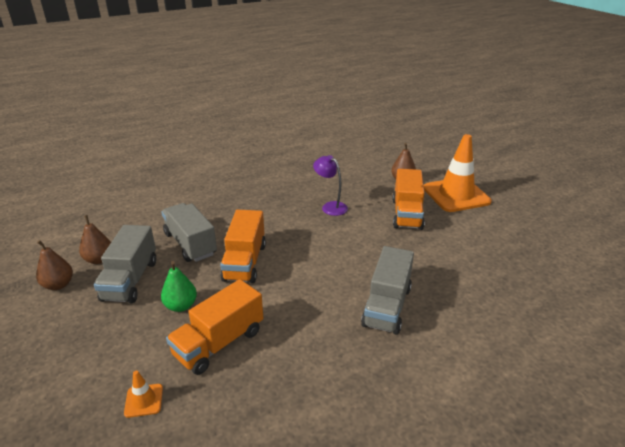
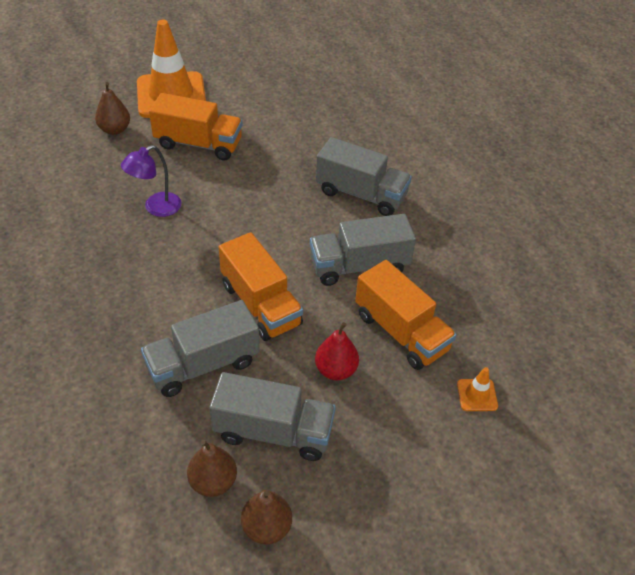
camera: 85 degrees left, 15 degrees up
(181, 306) = (336, 370): green pear -> red pear
(245, 262) = (261, 304): orange truck -> orange truck turned 45 degrees clockwise
(293, 311) = (359, 266): none -> grey truck

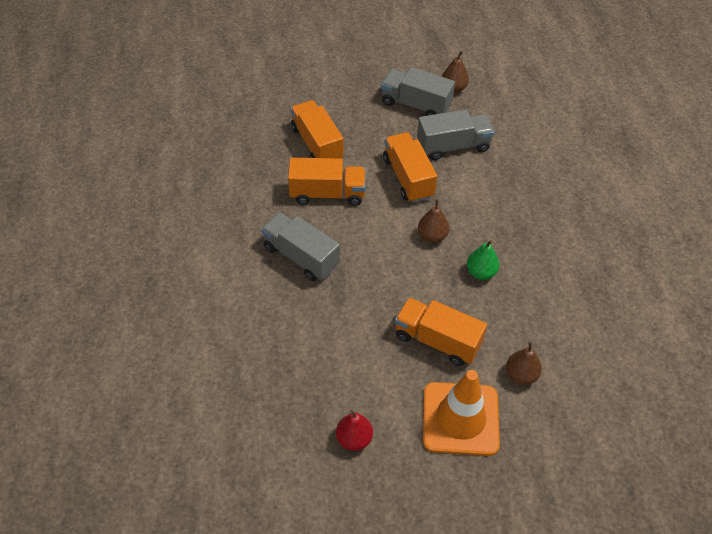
camera: 165 degrees left, 5 degrees up
(156, 208) = (481, 272): purple lamp -> green pear
(266, 527) = (428, 66): brown pear -> brown pear (432, 236)
(336, 370) = (368, 129): red pear -> red pear (354, 439)
(359, 266) = (327, 193): grey truck -> orange truck
(477, 395) = (286, 102): orange traffic cone -> none

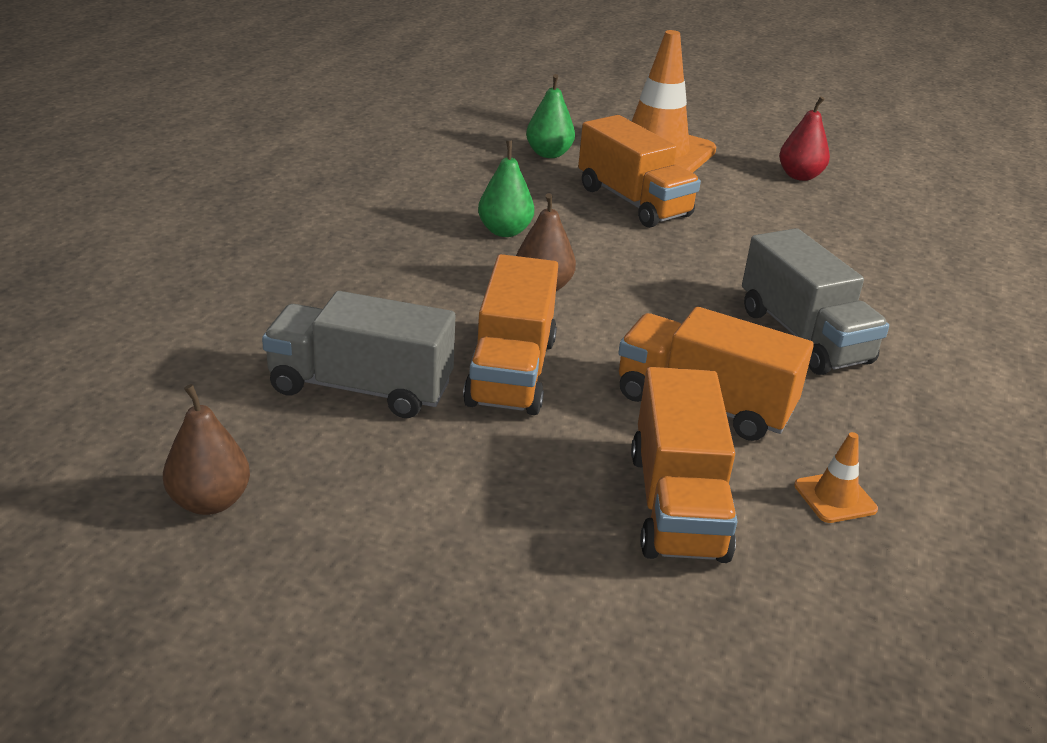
camera: 155 degrees left, 20 degrees down
(265, 169) = (835, 497): none -> orange traffic cone
(415, 104) = (351, 500): grey truck -> none
(521, 375) = (548, 154): brown pear -> green pear

